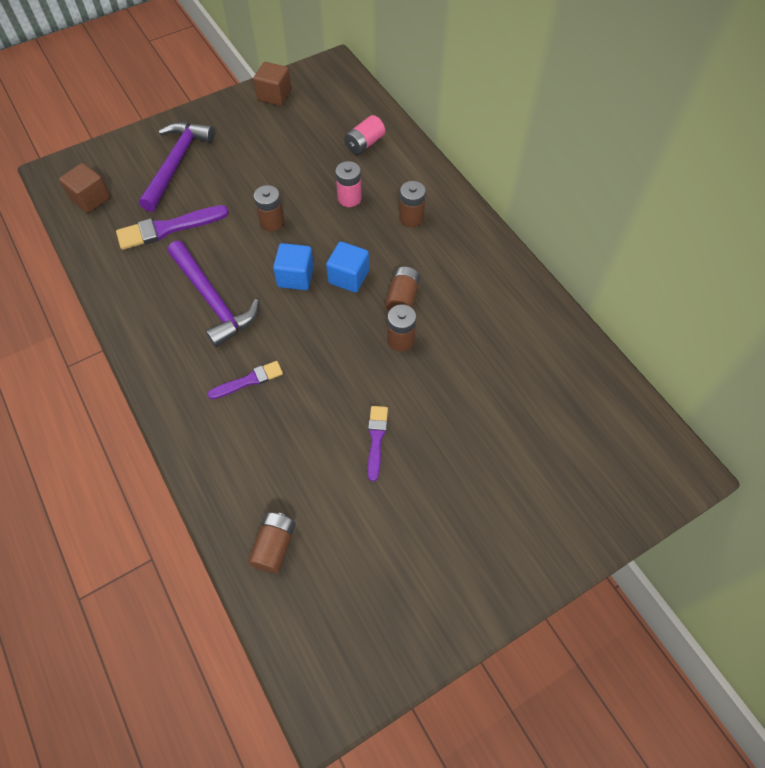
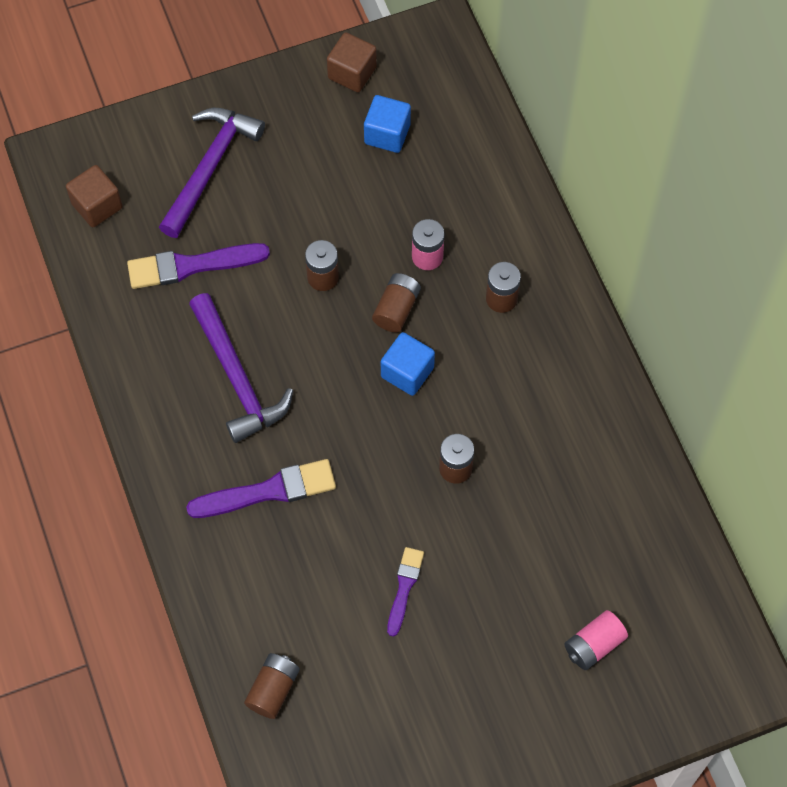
camera: 10 degrees right, 5 degrees up
(249, 380) = (268, 491): purple brush -> purple brush, size x1.65
(295, 277) = (342, 361): blue cube -> blue cube (387, 134)
(364, 144) = (461, 173): pink battery -> pink battery (594, 645)
(402, 298) = (468, 412): brown battery -> brown battery (396, 309)

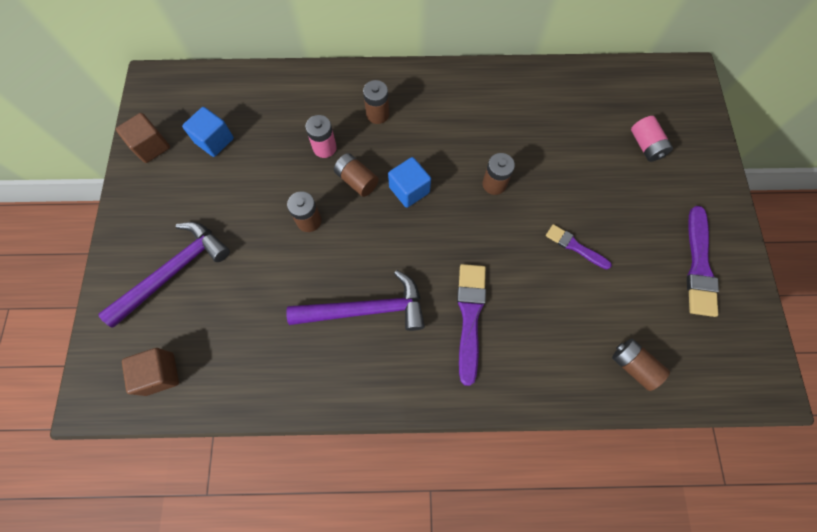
camera: 70 degrees left, 5 degrees up
(191, 266) = (253, 313): purple brush -> purple brush (699, 266)
(210, 167) = (174, 271): purple hammer -> purple hammer turned 90 degrees clockwise

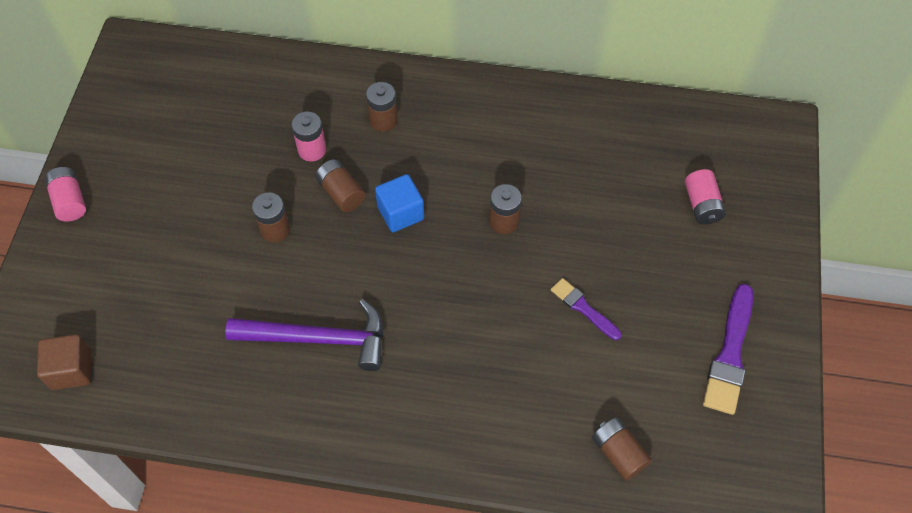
camera: 10 degrees right, 10 degrees down
(129, 223) = (70, 201): none -> pink battery
(151, 146) = (112, 119): brown cube -> none
(174, 271) = (109, 262): purple hammer -> none
(214, 140) = (185, 123): blue cube -> none
(470, 316) = (438, 366): purple brush -> none

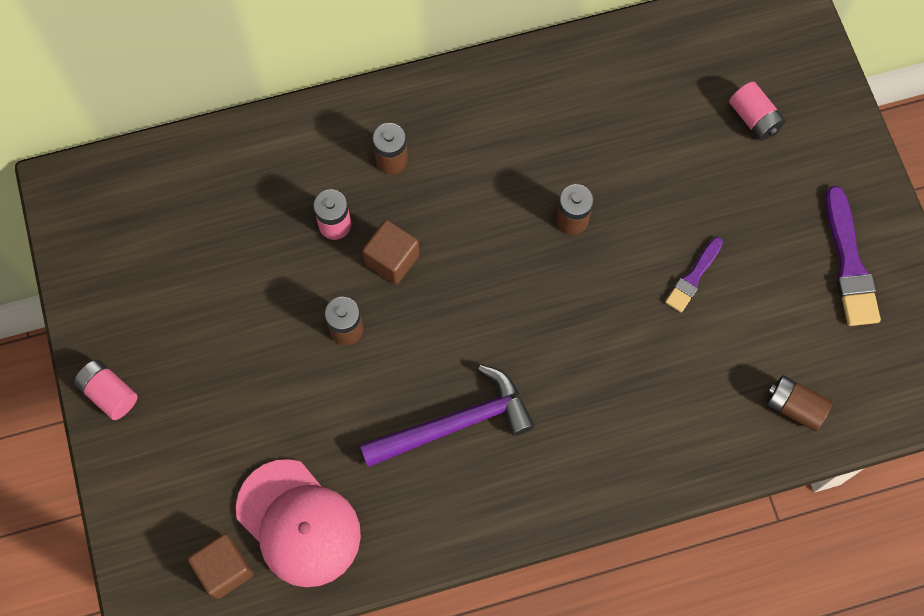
camera: 25 degrees left, 10 degrees up
(149, 360) = (298, 523): none -> pink cap
(341, 193) = (392, 259): brown battery -> brown cube
(400, 213) = (464, 255): blue cube -> none
(583, 308) = (693, 277): purple brush -> purple brush turned 75 degrees counterclockwise

